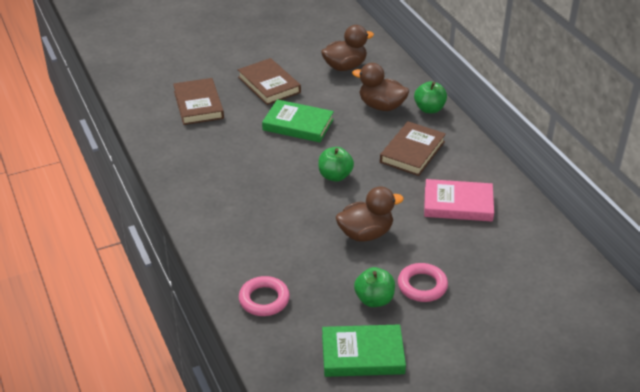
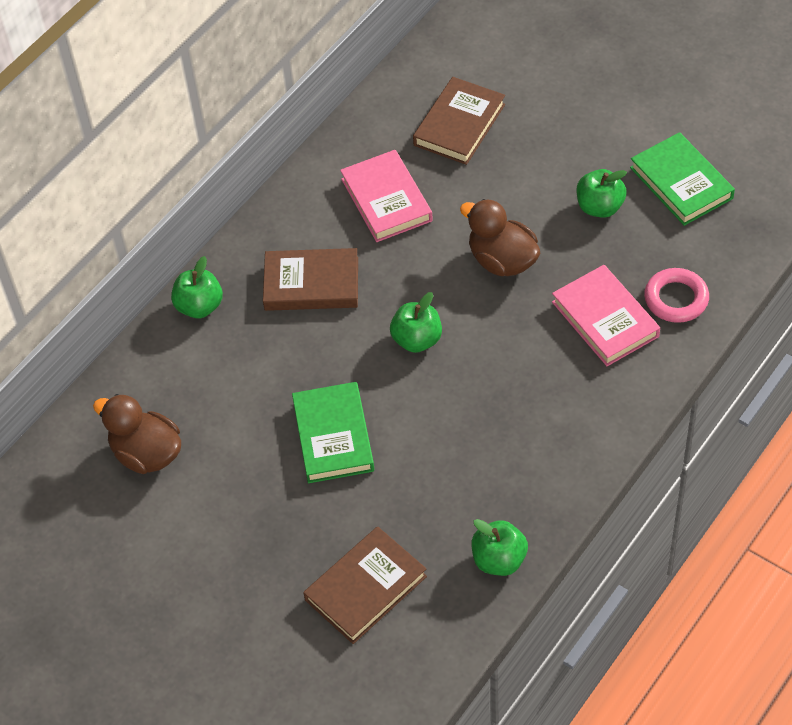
camera: 115 degrees left, 15 degrees up
(165, 151) = (499, 560): none -> green apple
(269, 85) = (256, 526): brown book -> brown book (459, 125)
(279, 258) = (605, 319): none -> pink book
(381, 106) = (226, 362): brown duck -> none
(422, 286) = (547, 177): pink ring -> none

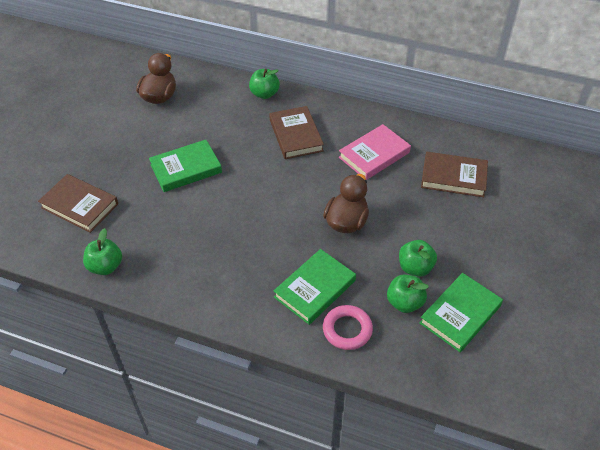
camera: 70 degrees right, 5 degrees down
(417, 340) = (268, 192): green apple -> green apple (404, 303)
(605, 319) = (314, 289): pink book -> green book

